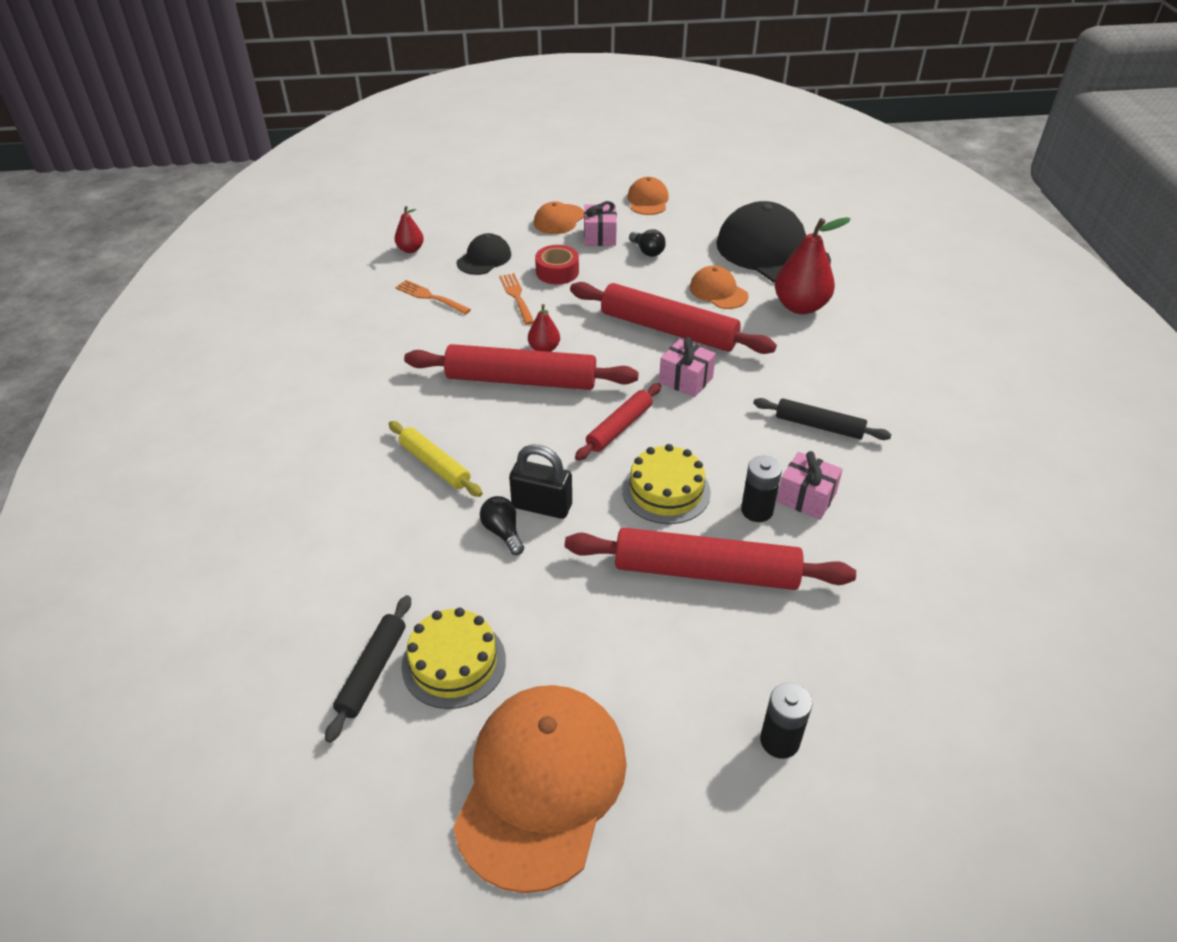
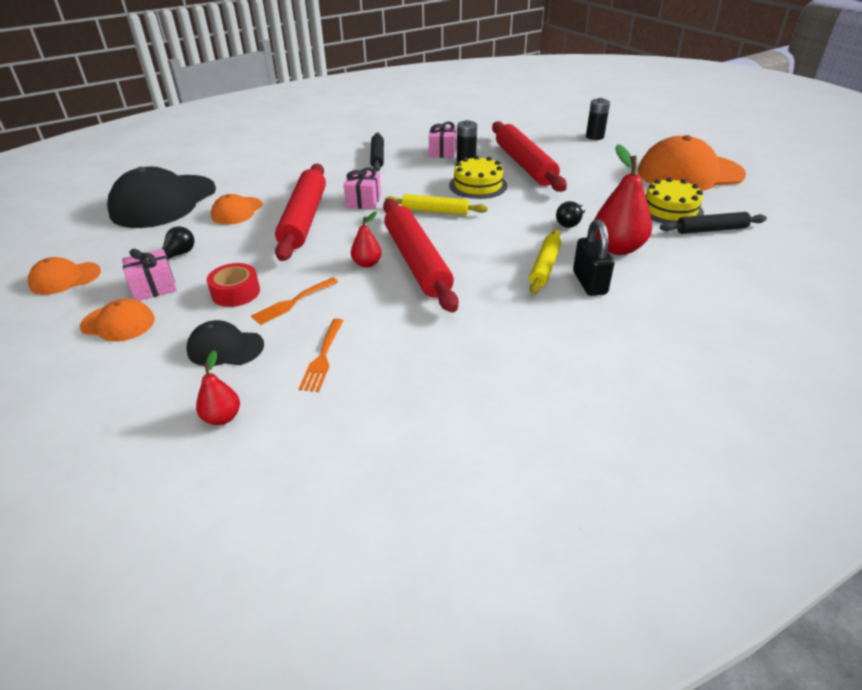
camera: 115 degrees left, 5 degrees down
(542, 506) = (534, 217): black padlock -> black padlock (589, 283)
(619, 427) = (435, 211): red rolling pin -> yellow rolling pin
(800, 306) = (244, 180): red pear -> red pear (617, 248)

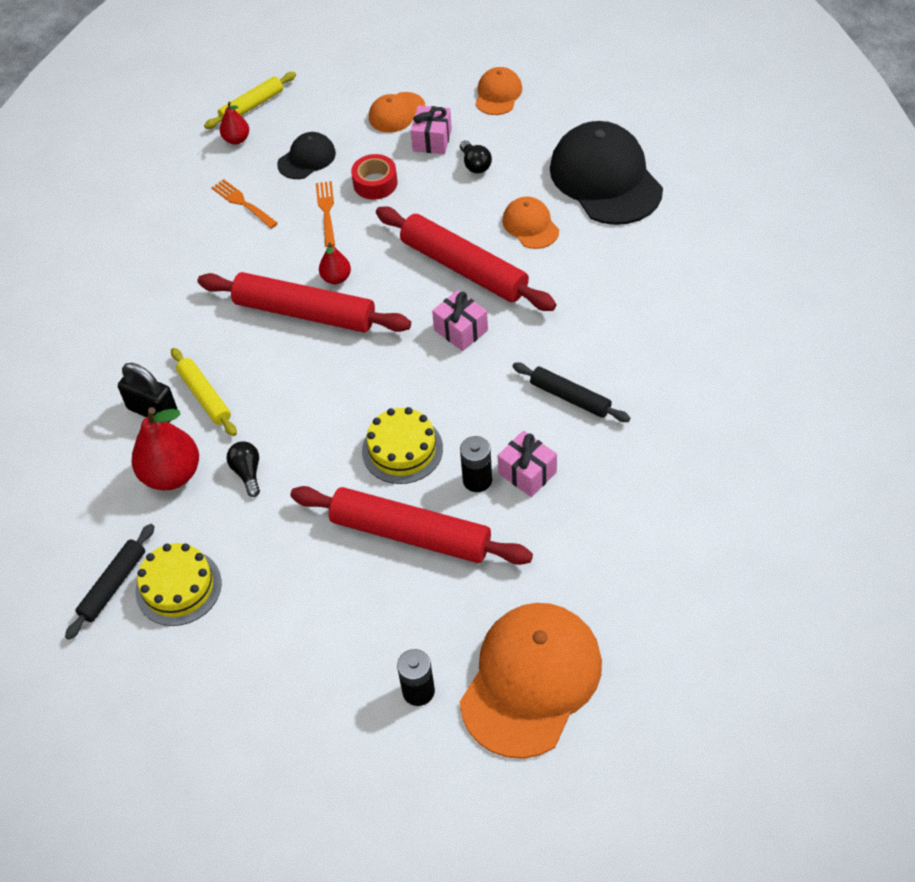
camera: 130 degrees right, 15 degrees up
(435, 211) = (381, 376): yellow rolling pin -> yellow rolling pin (252, 106)
(689, 173) = (221, 697): orange cap -> orange cap (531, 680)

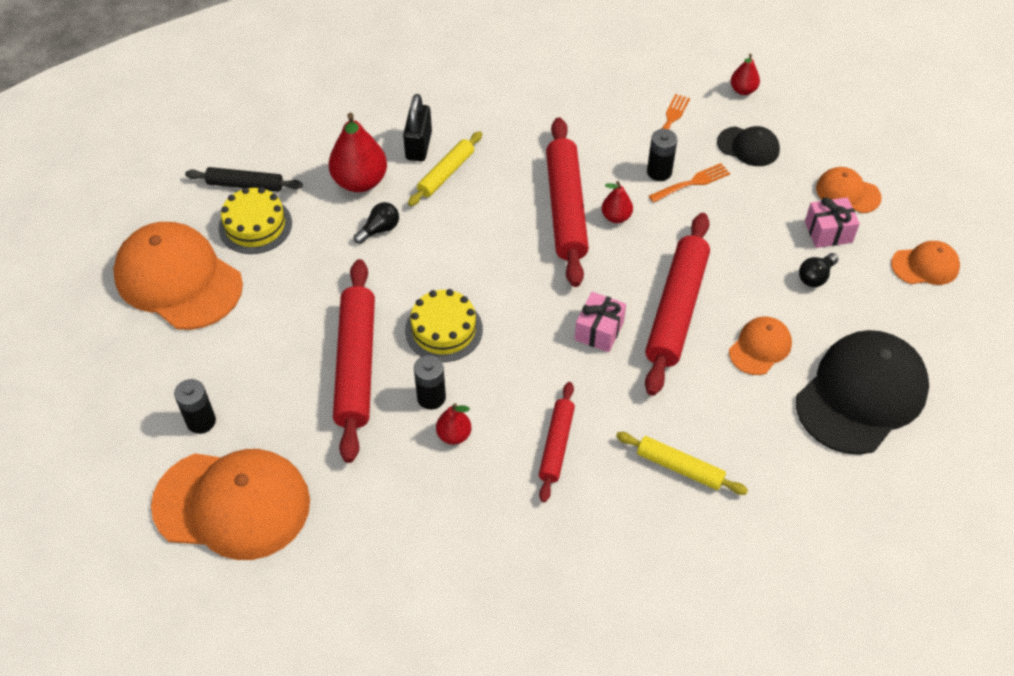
camera: 65 degrees right, 0 degrees up
(215, 679) = (178, 279): none -> orange cap
(252, 106) = (790, 85): yellow rolling pin -> yellow rolling pin (679, 467)
(300, 230) = (659, 172): none -> black battery
(375, 183) = (746, 207): red tape -> none
(527, 473) = (454, 435): pink gift -> red pear
(570, 397) = (556, 445): black rolling pin -> red rolling pin

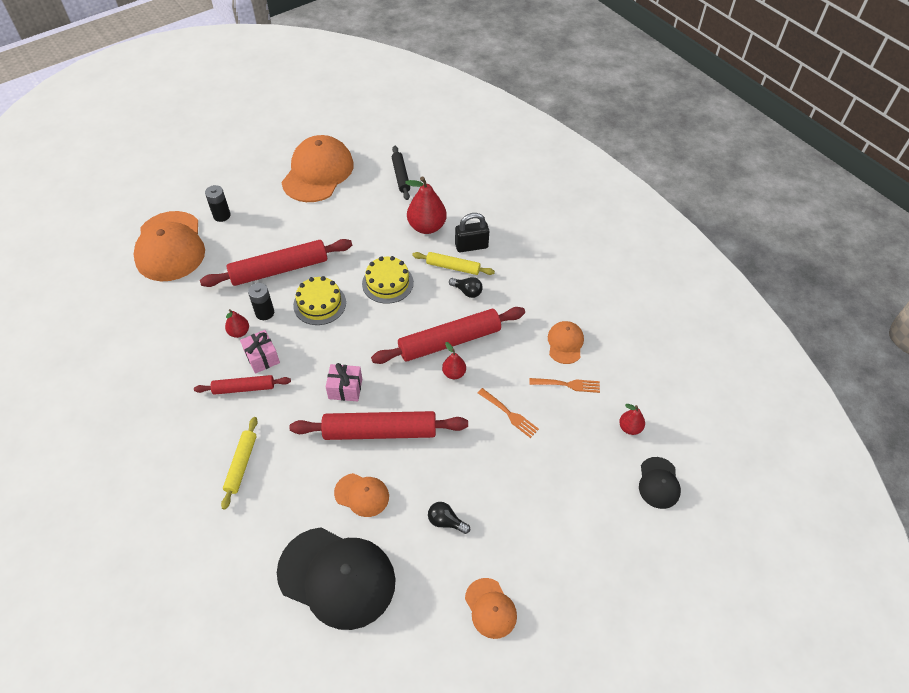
camera: 70 degrees right, 0 degrees up
(255, 225) = (371, 191): yellow cake -> yellow cake (387, 283)
(379, 229) = (390, 248): black light bulb -> black light bulb (467, 291)
(659, 172) = (510, 390): black battery -> none
(748, 146) = (567, 445): black cap -> black cap (659, 483)
(828, 232) = (498, 523): pink gift -> pink gift (262, 357)
(847, 193) = (549, 530): orange cap -> orange cap (565, 343)

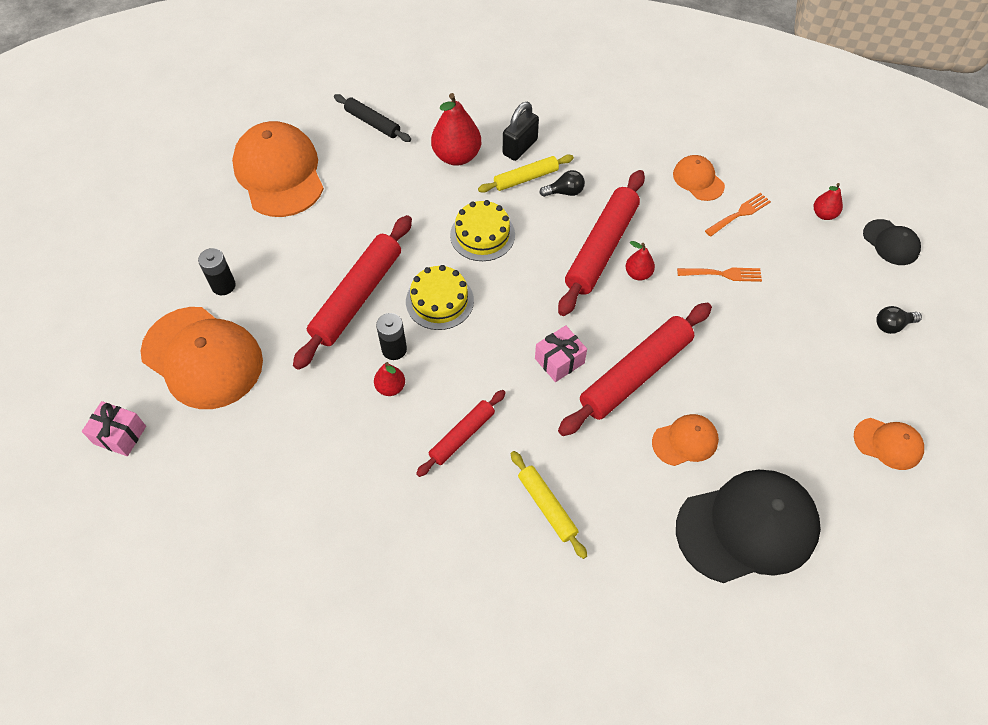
camera: 40 degrees left, 5 degrees up
(262, 357) = (444, 393): pink gift -> pink gift (120, 435)
(446, 521) = (777, 404): black light bulb -> black light bulb (892, 325)

